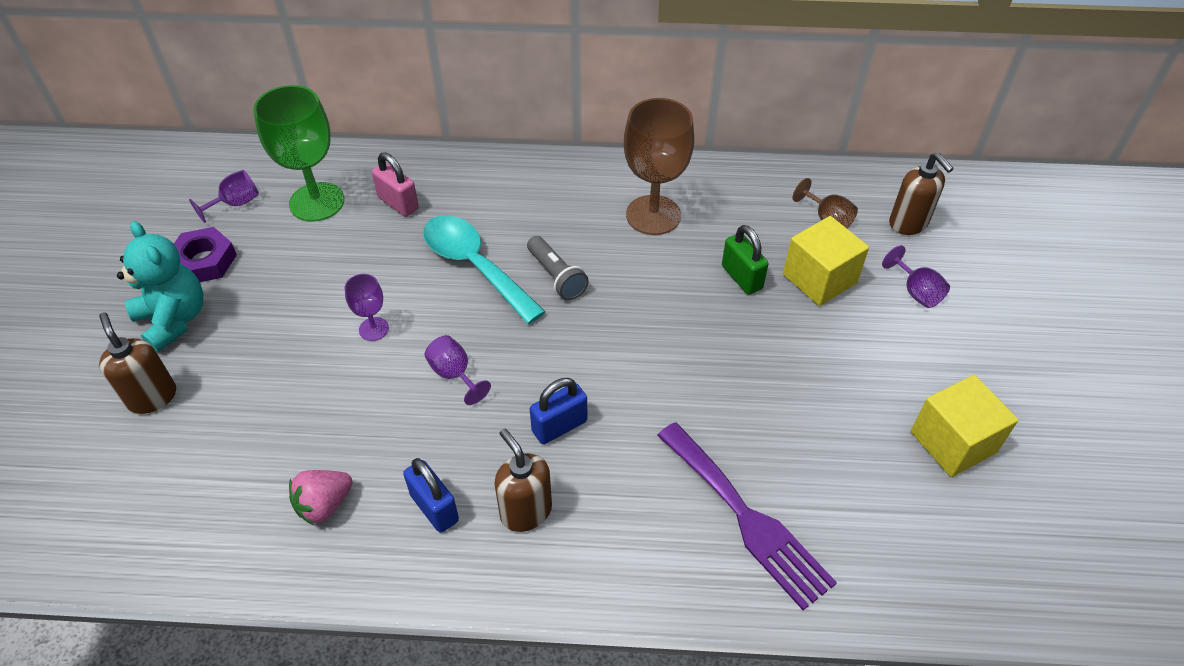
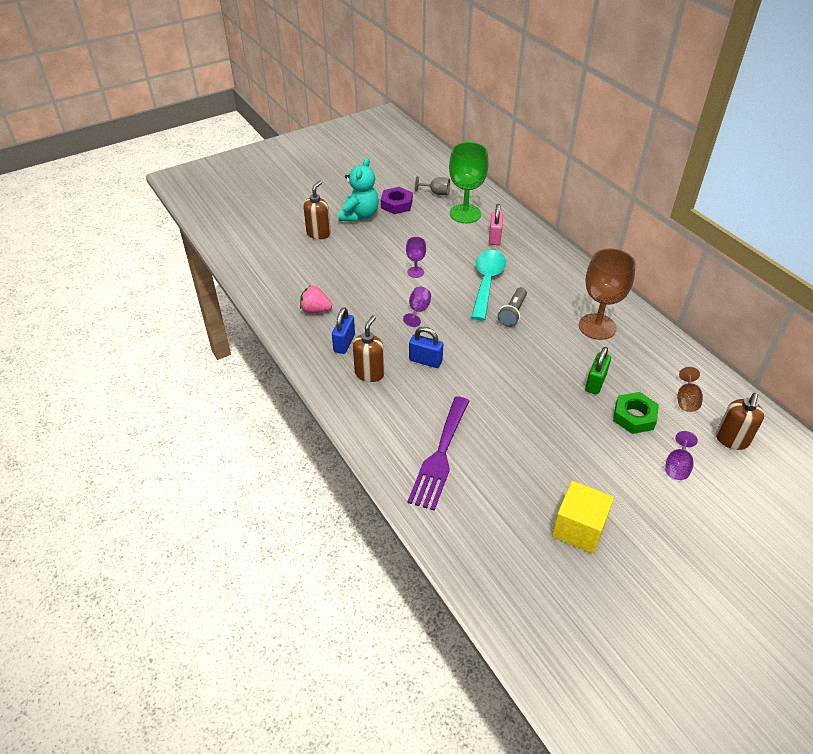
camera: 55 degrees right, 5 degrees down
(235, 204) = (436, 193): purple goblet -> grey goblet
(819, 279) = (634, 416): yellow cube -> green nut

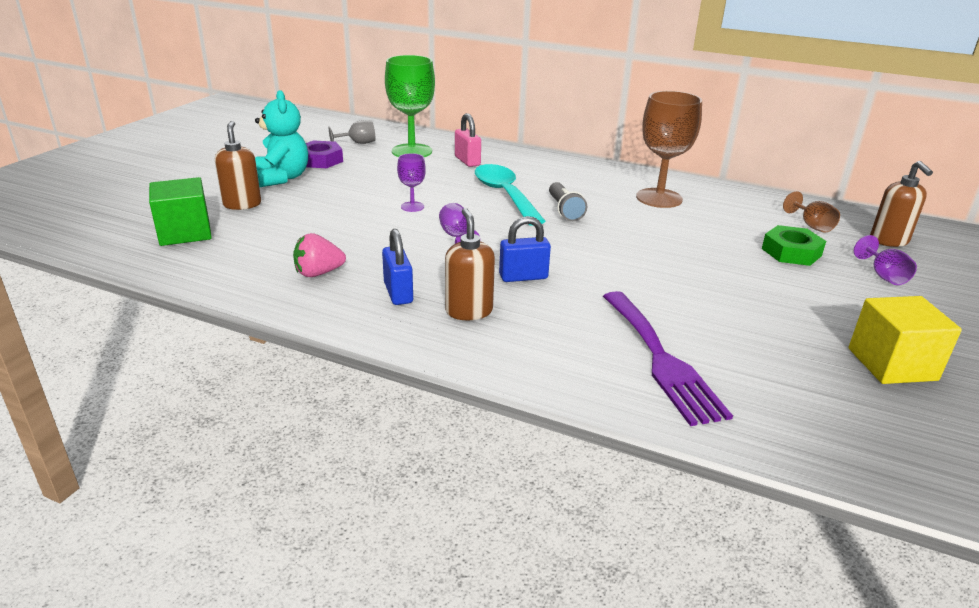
camera: 35 degrees left, 15 degrees down
(272, 248) = (185, 233): none -> green cube
(595, 383) = (720, 238): green padlock -> none

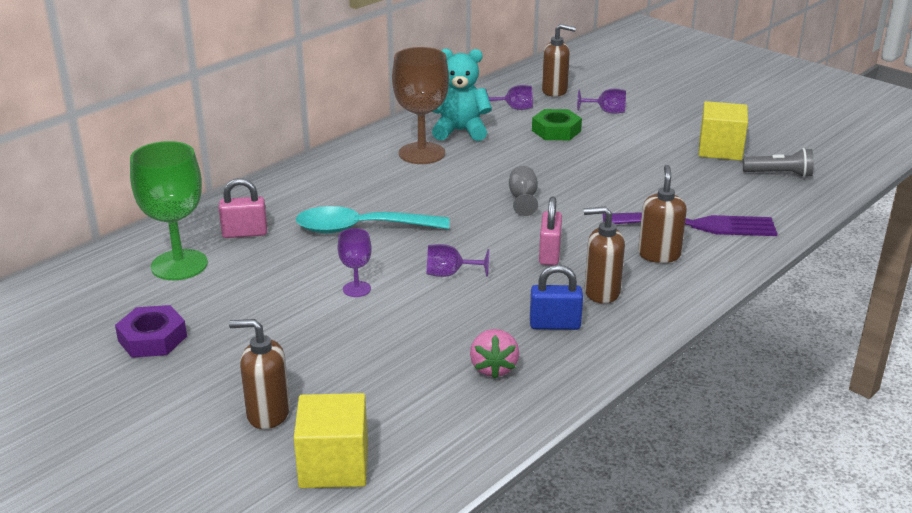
camera: 70 degrees left, 0 degrees up
(185, 233) = (334, 465): green cube -> yellow cube
(282, 178) = (196, 375): turquoise teddy bear -> turquoise teddy bear (460, 131)
(358, 143) = (110, 301): grey goblet -> grey goblet (523, 199)
(523, 277) = (549, 254): blue padlock -> pink padlock
(564, 210) = (420, 205): grey flashlight -> grey flashlight (779, 174)
(569, 338) = (659, 255): none -> brown soap dispenser
(811, 225) = (514, 108): brown goblet -> purple goblet

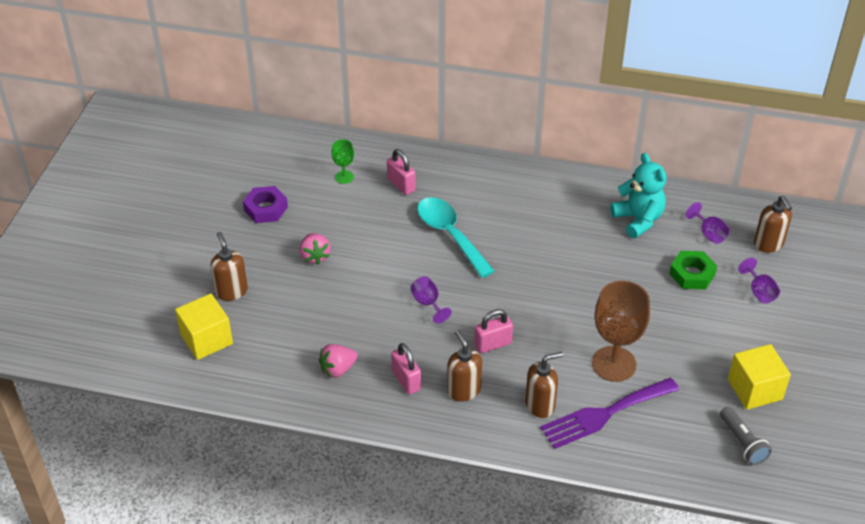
camera: 60 degrees right, 15 degrees up
(179, 265) = (344, 177): green goblet -> green goblet, size x0.49
(285, 327) = (315, 256): none -> pink strawberry
(356, 289) = (377, 268): purple goblet -> none
(421, 153) = (582, 215): brown goblet -> brown goblet (614, 364)
(523, 199) = (560, 299): grey goblet -> none
(555, 324) = (406, 380): blue padlock -> pink padlock
(697, 225) = (604, 414): purple fork -> purple fork turned 90 degrees clockwise

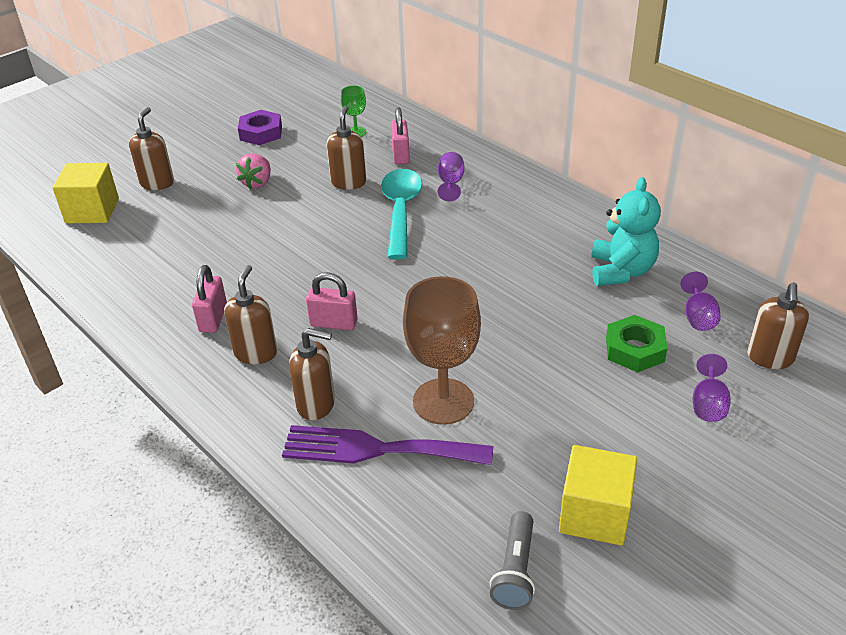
camera: 35 degrees right, 5 degrees down
(338, 369) = (165, 281): pink strawberry -> none
(386, 226) = (348, 182): none -> brown soap dispenser
(428, 303) = (312, 260): purple goblet -> purple goblet (450, 183)

